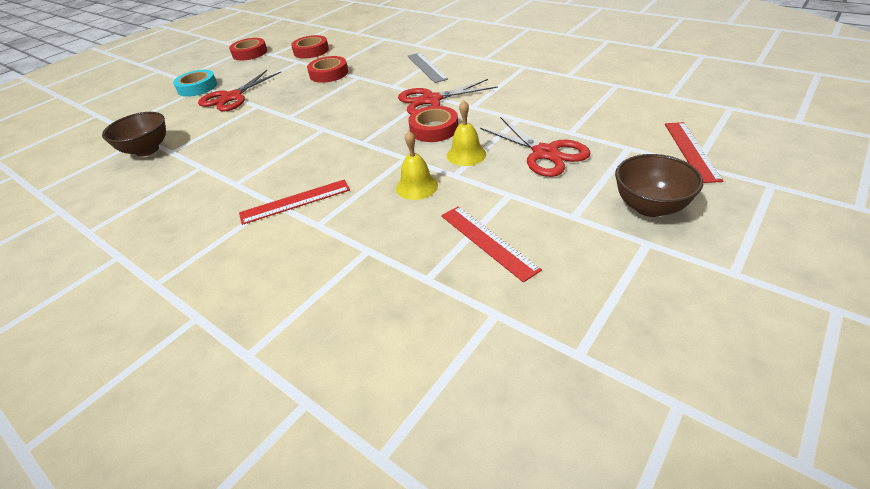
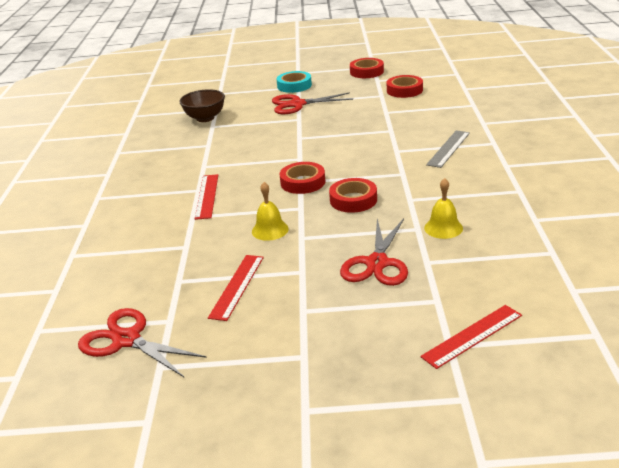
camera: 50 degrees right, 10 degrees down
(295, 201) = (207, 196): red ruler -> red ruler turned 60 degrees clockwise
(329, 74) = (379, 117): red tape -> red tape (303, 182)
(431, 100) = (396, 177): red scissors -> red scissors (127, 340)
(466, 154) = (333, 230): yellow bell -> yellow bell (443, 228)
(650, 207) = (354, 342): brown bowl -> none

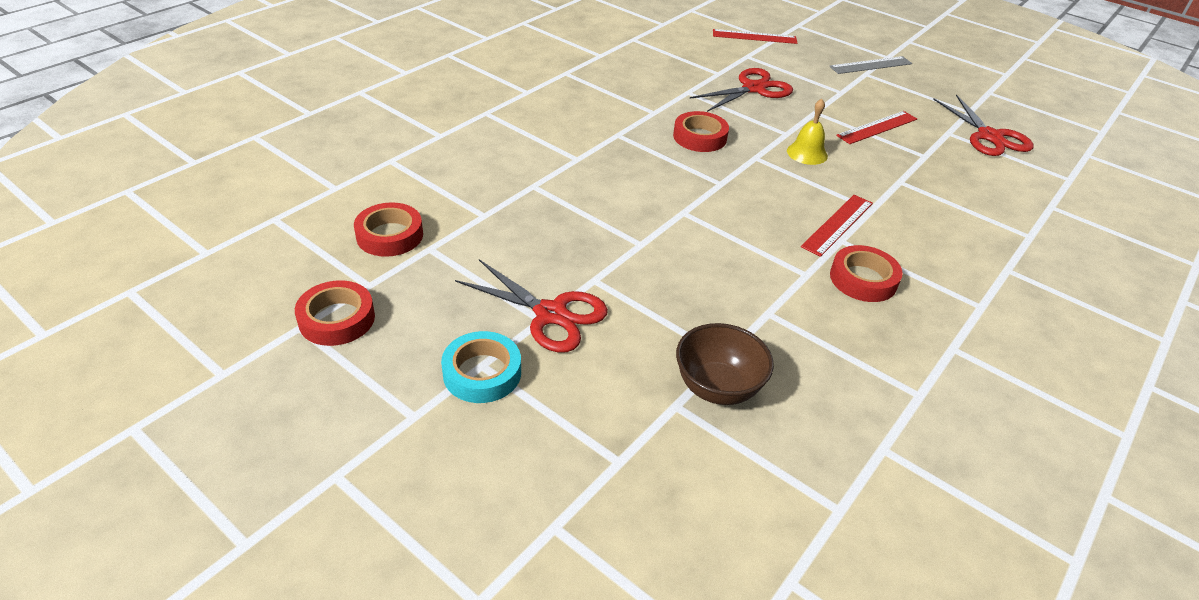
camera: 145 degrees left, 10 degrees up
(303, 182) = (719, 180): red tape -> red tape (863, 279)
(443, 228) = (669, 82): yellow bell -> none
(448, 148) = (531, 131): grey ruler -> grey ruler (870, 65)

